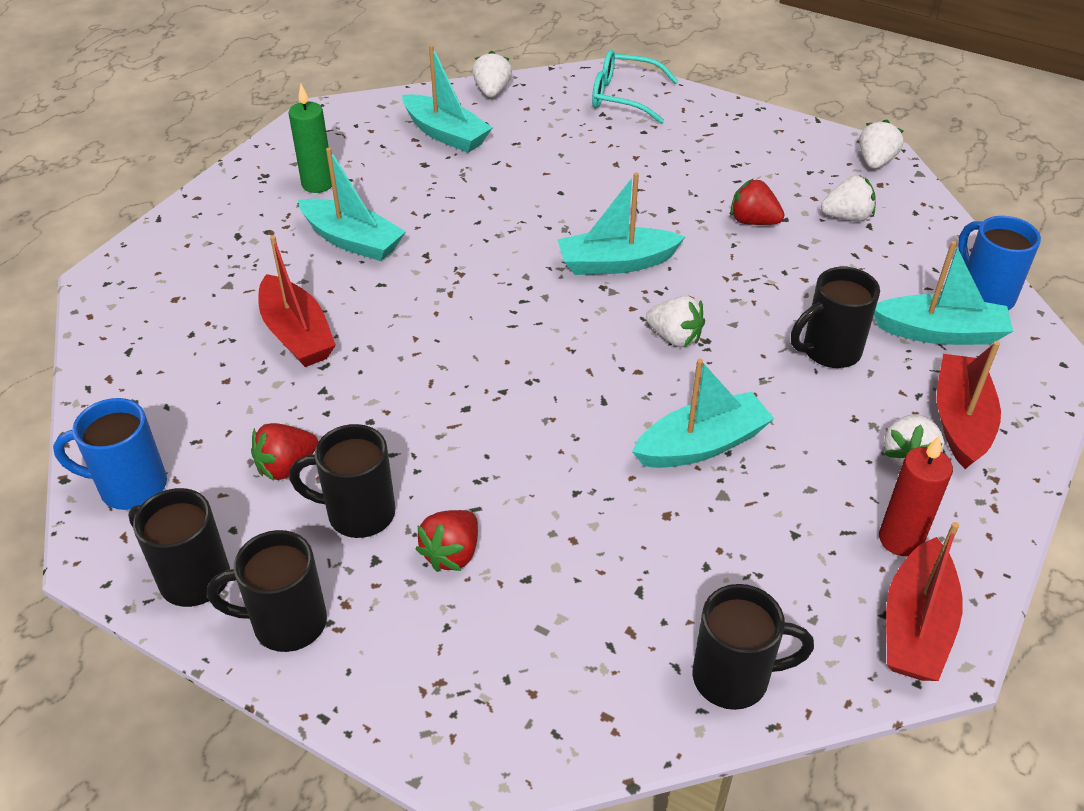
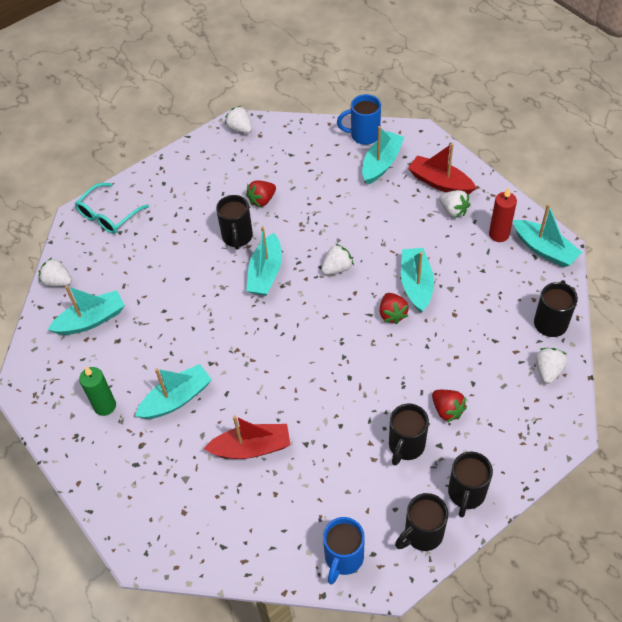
camera: 65 degrees left, 10 degrees up
(286, 466) = (359, 474): red strawberry -> red strawberry (392, 314)
(829, 351) = (375, 210): black mug -> black mug (237, 237)
(846, 217) = (279, 160): white strawberry -> white strawberry (548, 370)
(916, 625) = (544, 249): red boat -> turquoise boat

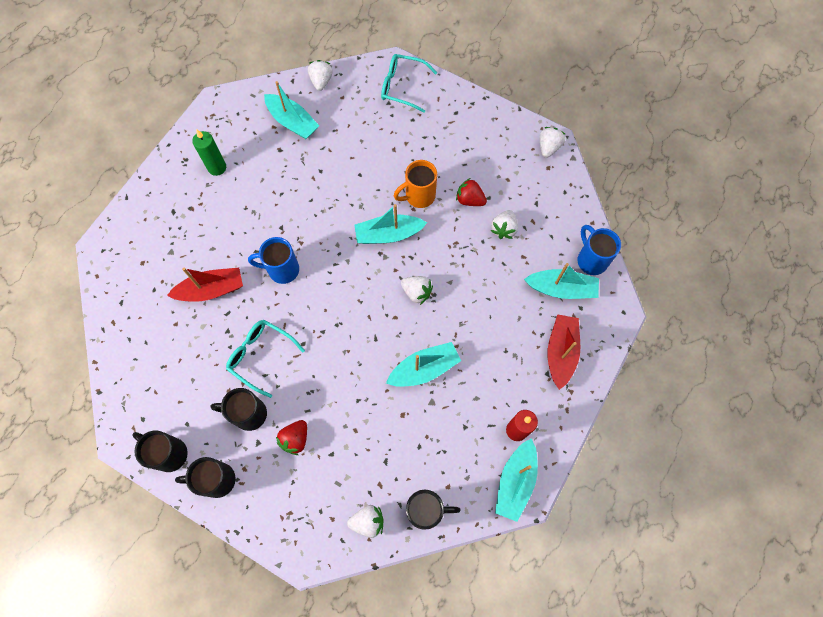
camera: 65 degrees right, 15 degrees up
(176, 399) = (239, 216): turquoise boat -> none
(237, 237) = (419, 196): black mug -> orange mug
(251, 448) = (211, 290): red boat -> red boat turned 75 degrees counterclockwise
(343, 558) = (133, 397): blue mug -> blue mug (282, 270)
(347, 419) = (260, 356): none -> turquoise glasses
(392, 314) = (382, 358): red strawberry -> none
(453, 210) = (529, 376): white strawberry -> white strawberry (504, 229)

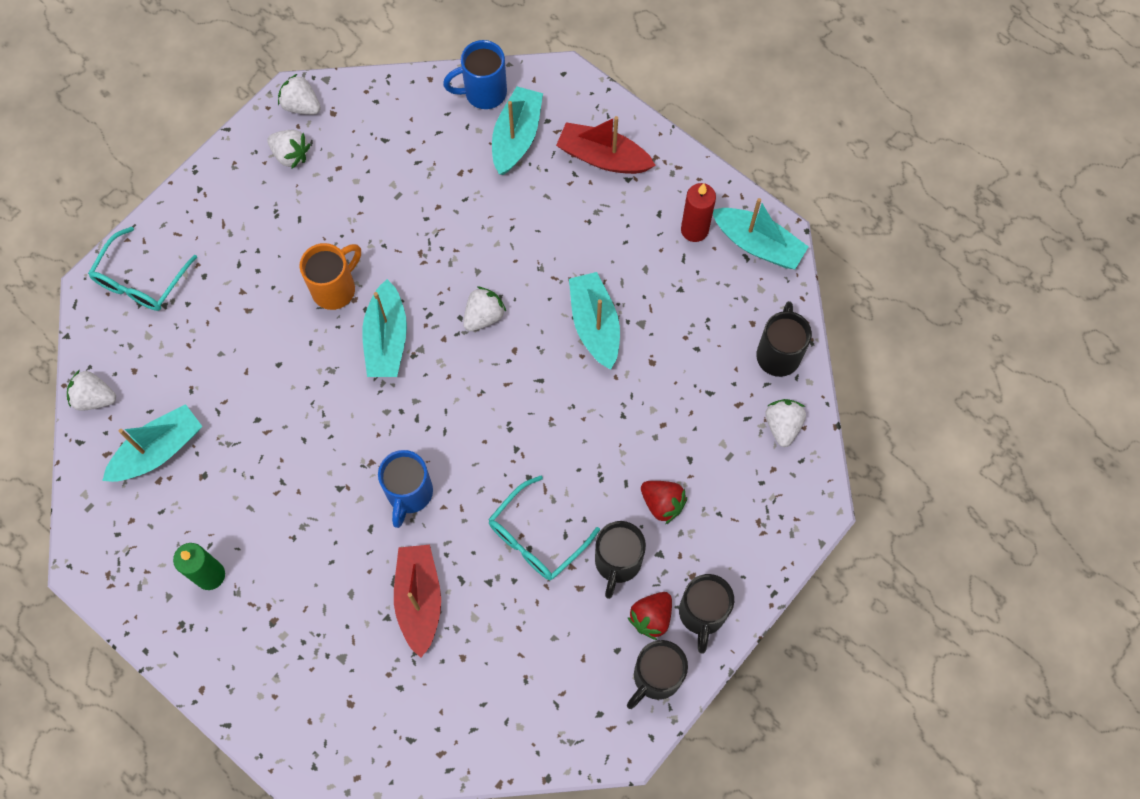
camera: 80 degrees left, 0 degrees up
(419, 196) = (335, 288): orange mug -> orange mug turned 120 degrees counterclockwise
(470, 200) = (358, 222): red strawberry -> red strawberry (651, 617)
(504, 229) = (414, 188): white strawberry -> white strawberry (291, 155)

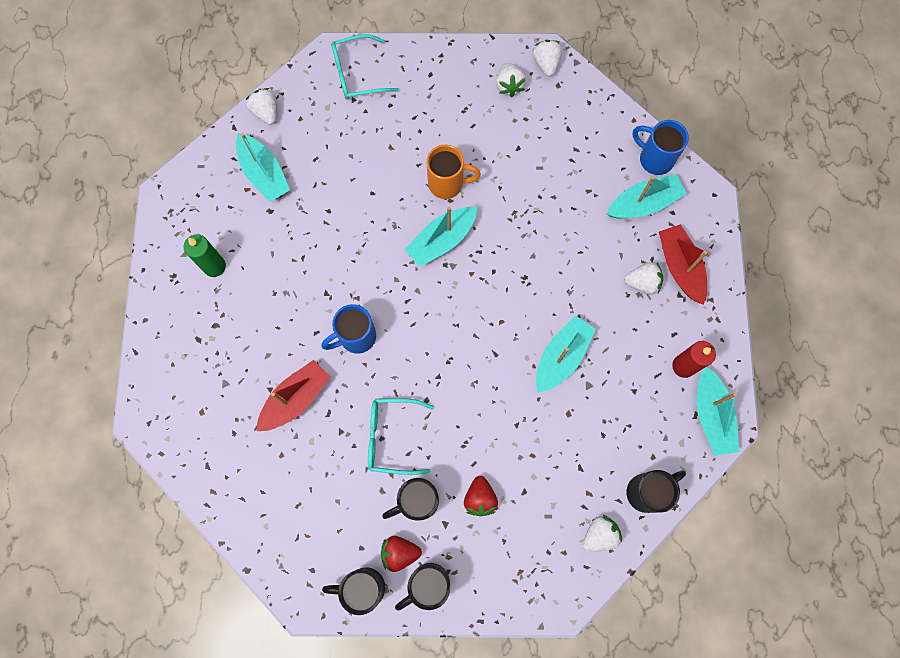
camera: 50 degrees right, 5 degrees up
(158, 451) = (264, 173): turquoise boat -> turquoise boat turned 45 degrees clockwise
(484, 316) = (507, 284): white strawberry -> white strawberry (642, 283)

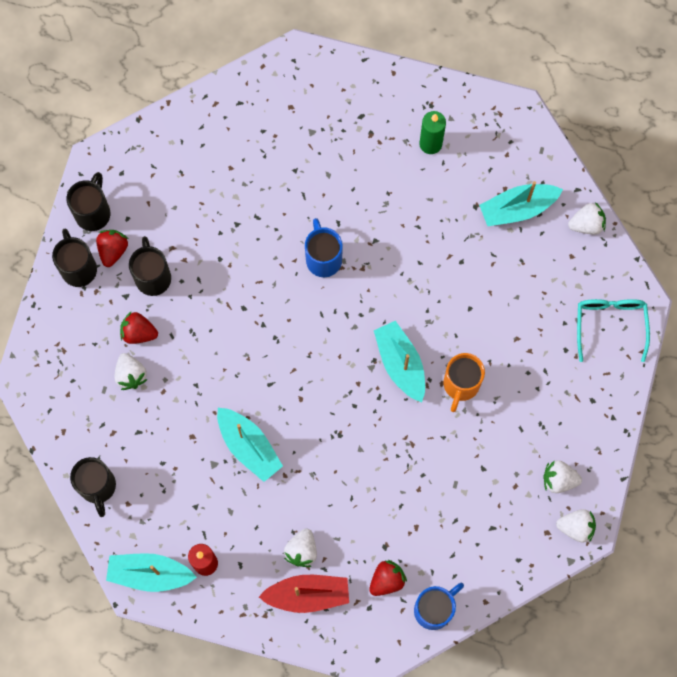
camera: 105 degrees right, 0 degrees up
(295, 399) = (279, 191): red boat -> none
(391, 437) = (218, 268): turquoise glasses -> none
(599, 535) = (73, 431): white strawberry -> white strawberry (131, 375)
(643, 203) = (387, 580): turquoise boat -> red strawberry

